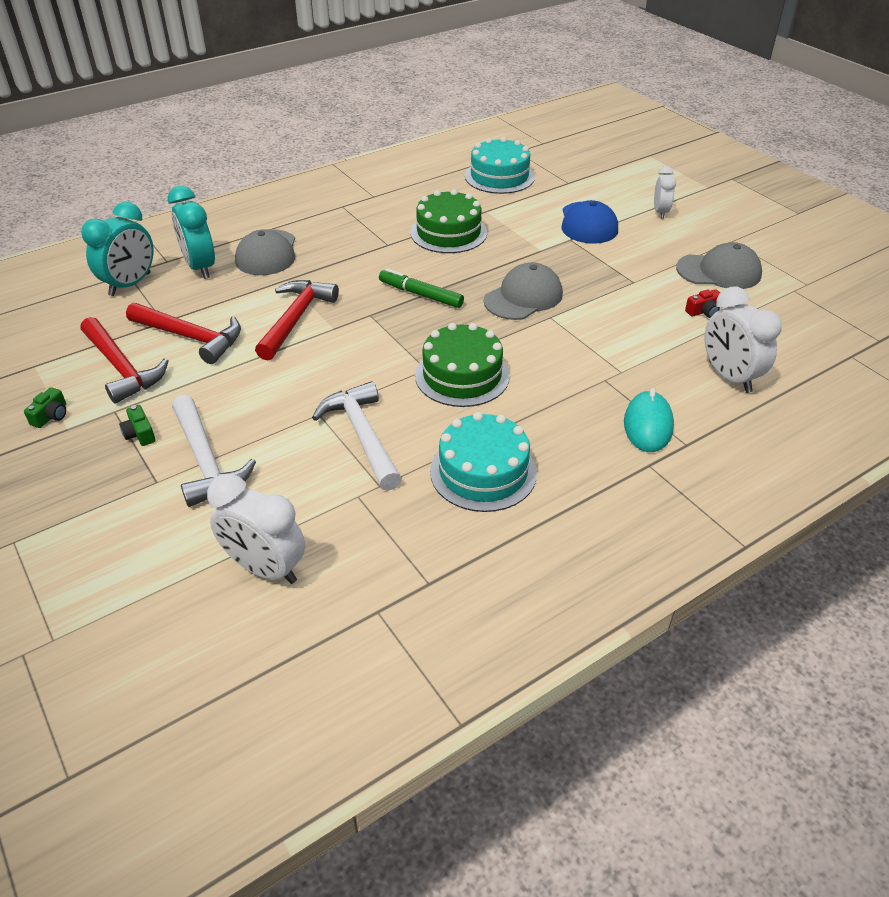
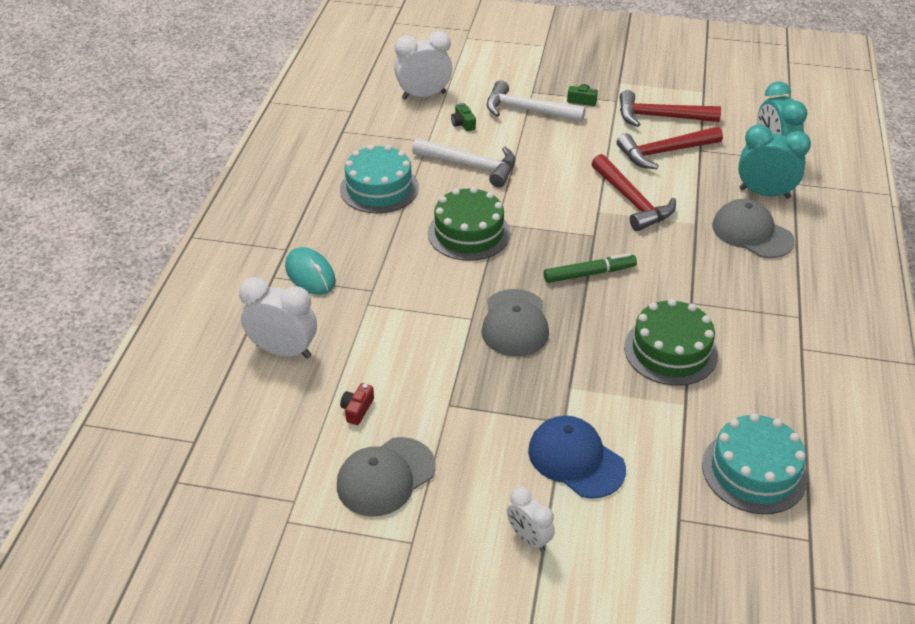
camera: 135 degrees right, 0 degrees up
(51, 416) = (639, 82): green camera -> green camera (463, 124)

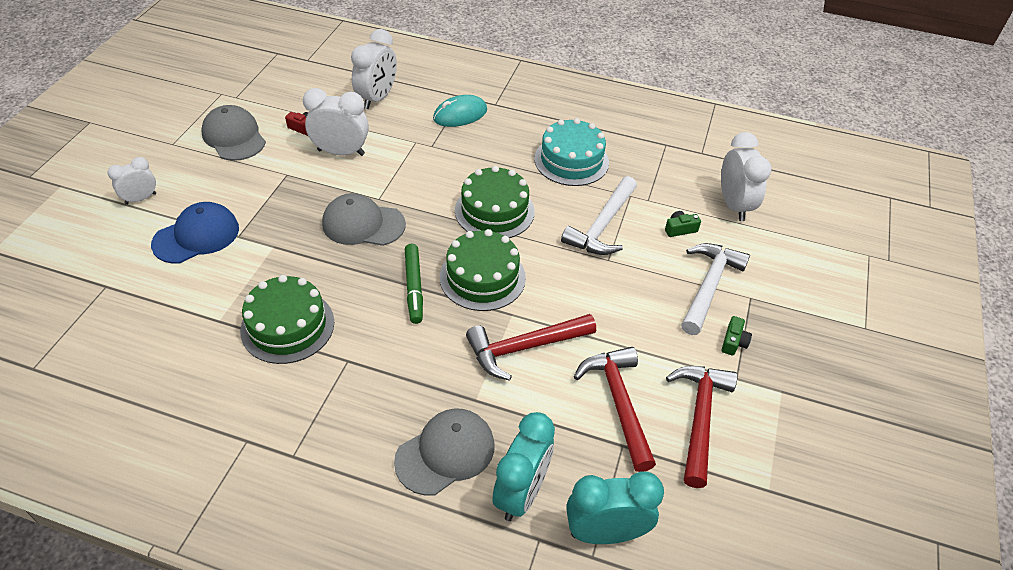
camera: 95 degrees right, 5 degrees up
(398, 364) = (341, 152): none -> white clock
(561, 232) = (482, 277): none -> green cake
(754, 471) = (121, 350): turquoise cake -> none

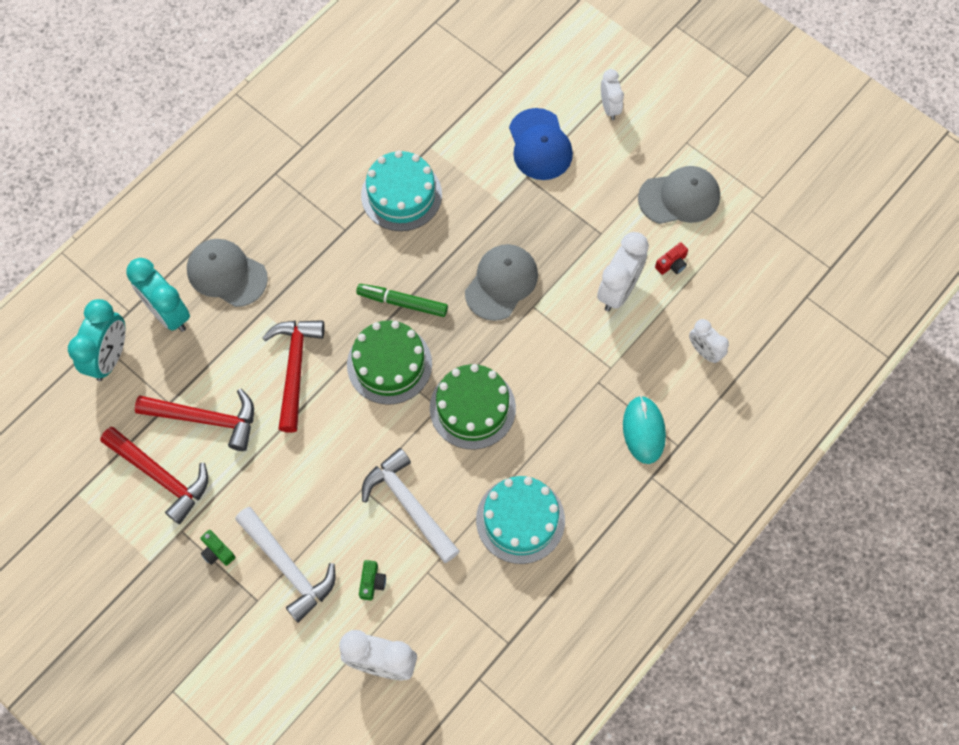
camera: 115 degrees right, 20 degrees up
(287, 326) = (401, 195): green cake -> turquoise cake
(377, 98) = (704, 351): white clock -> white clock, size x0.61
(445, 453) = (226, 274): grey cap -> grey cap turned 135 degrees clockwise

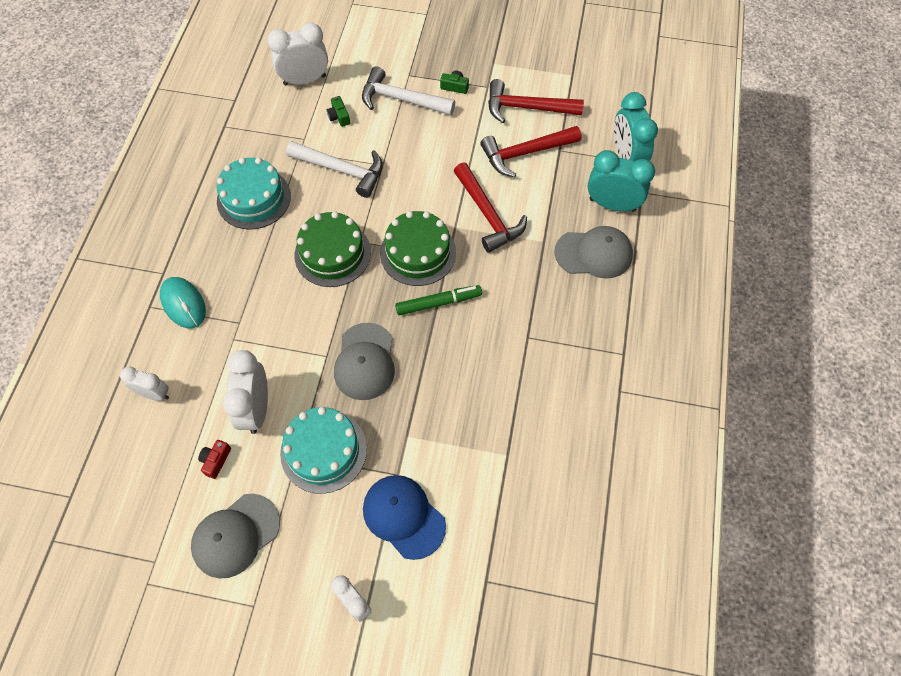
camera: 150 degrees right, 5 degrees down
(401, 195) = (501, 394): turquoise cake -> turquoise cake (323, 451)

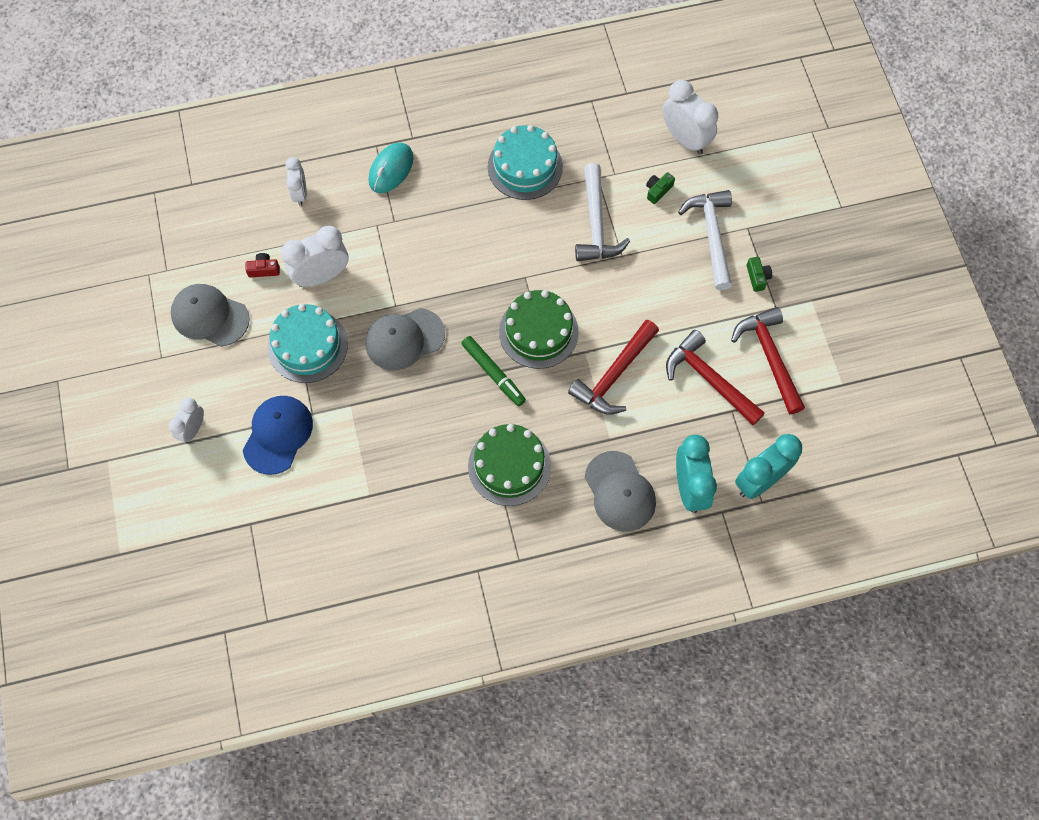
camera: 65 degrees right, 5 degrees up
(332, 253) = (500, 260): green cake -> green cake (509, 466)

